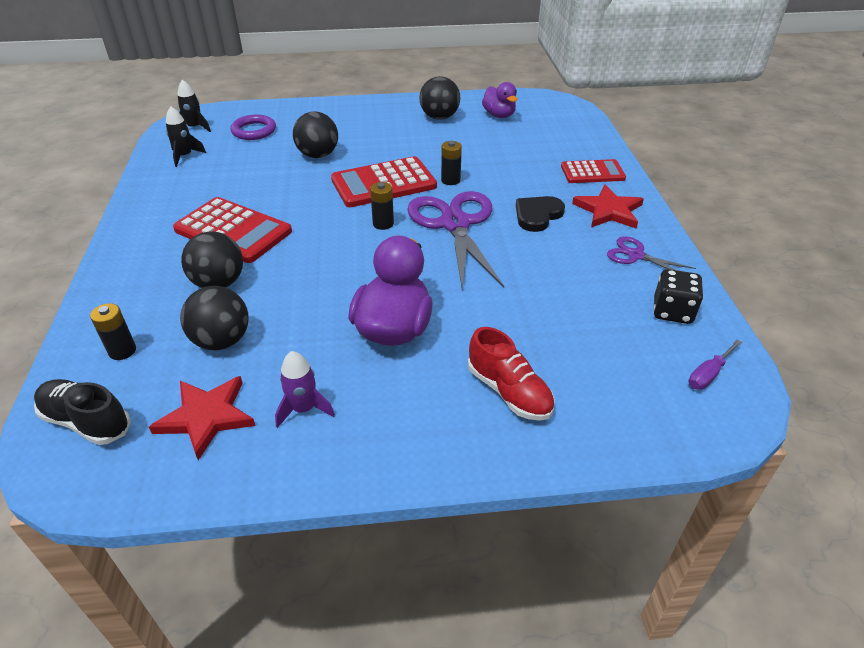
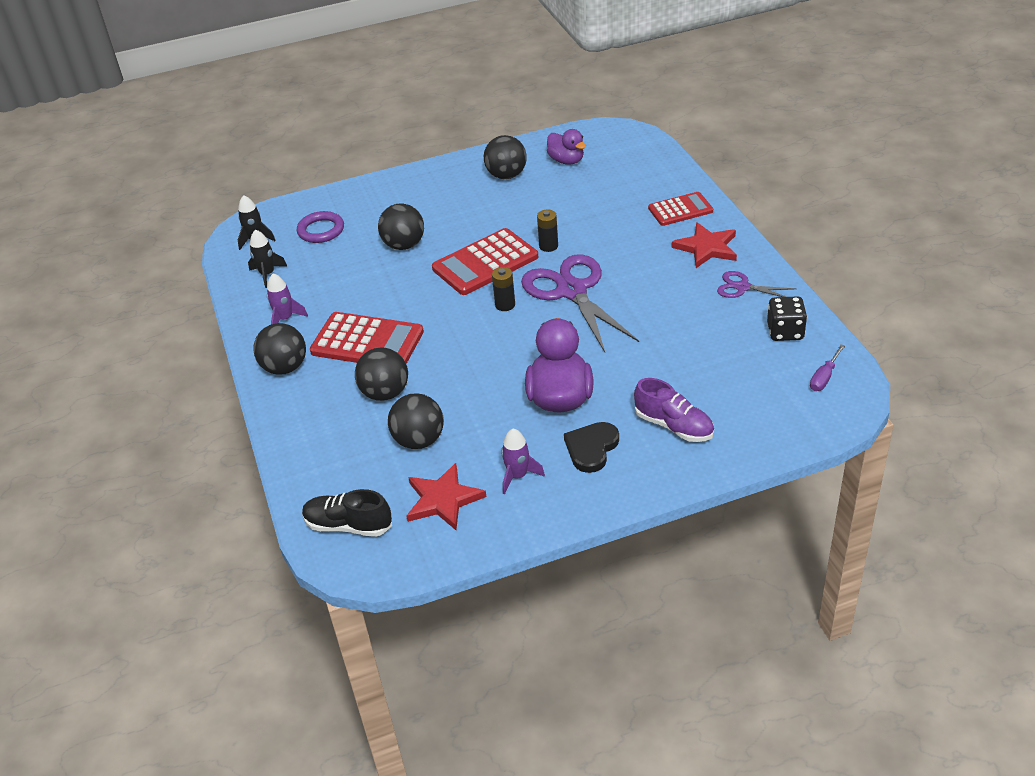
camera: 10 degrees left, 0 degrees up
(122, 351) = (338, 468): black battery -> none
(142, 238) = (285, 367): none -> black ball
(173, 195) = (285, 319): none -> purple rocket
(509, 392) = (674, 426): red shoe -> purple shoe
(537, 215) = (644, 266): black heart -> black heart (591, 448)

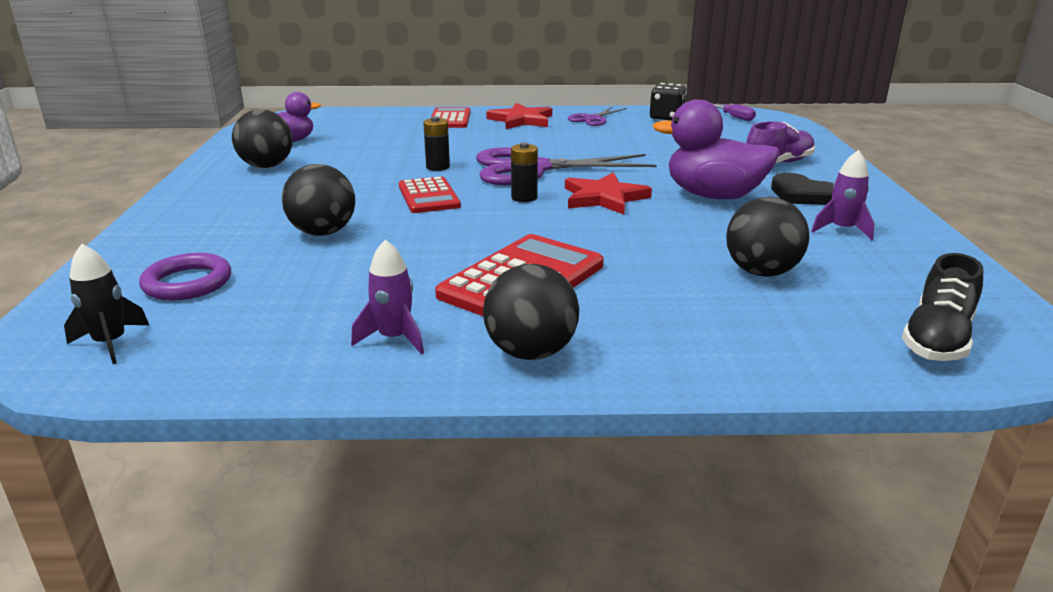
camera: 75 degrees left, 15 degrees down
(267, 274) = (240, 342): black rocket -> none
(385, 393) = (649, 281): black ball -> none
(443, 499) = (881, 272): red star -> red star (604, 198)
(485, 263) = (428, 196): red calculator -> red calculator, size x0.63

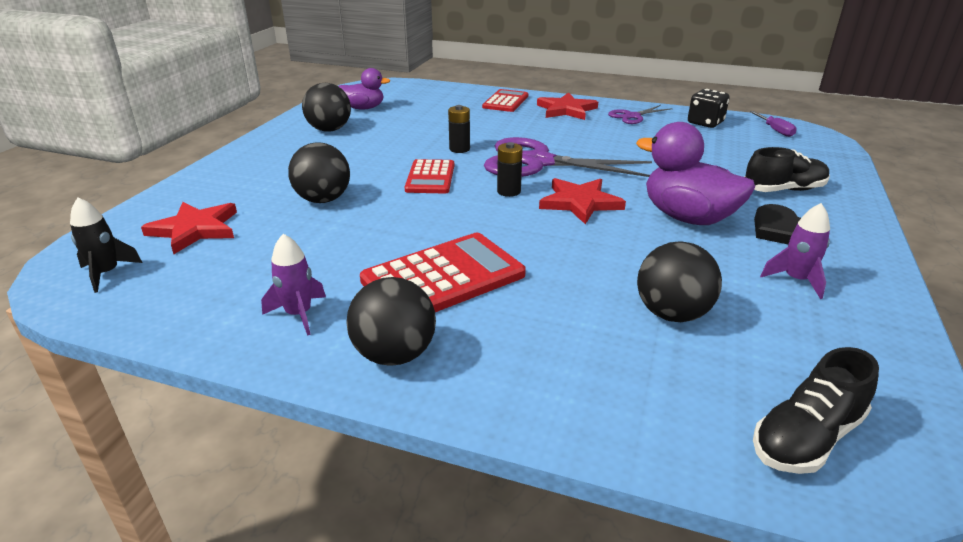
camera: 20 degrees right, 5 degrees up
(187, 283) = (195, 229): purple ring -> red star
(778, 163) = (783, 190): purple shoe -> black shoe

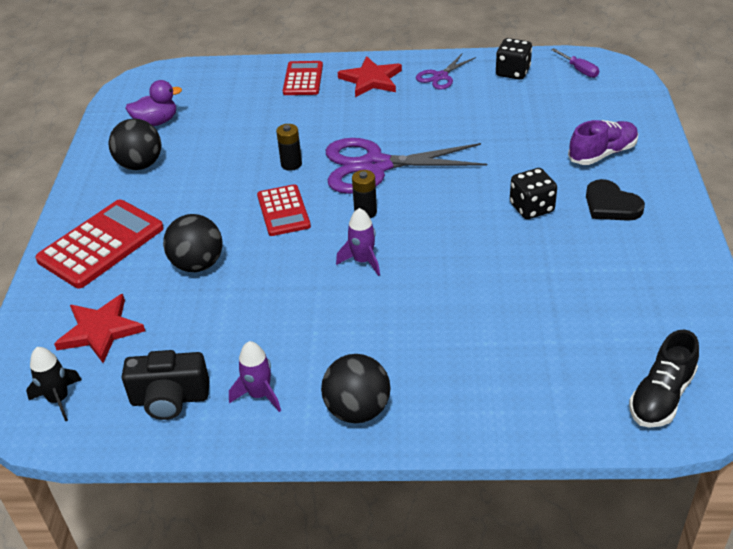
camera: 15 degrees left, 10 degrees up
(207, 297) = (170, 399): none -> black camera
(443, 278) = (357, 327): red calculator -> red calculator (101, 244)
(580, 203) = (435, 211): red star -> none
(672, 314) = (548, 316): black ball -> none
(688, 217) = (531, 208): purple duck -> black dice
(783, 190) = (602, 153): black shoe -> purple shoe
(796, 280) = (630, 258): purple rocket -> purple rocket (362, 261)

